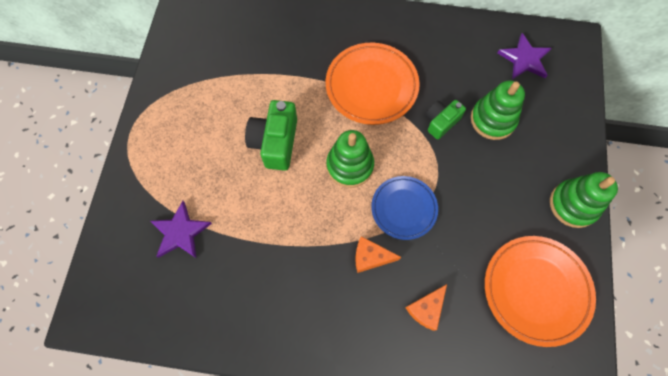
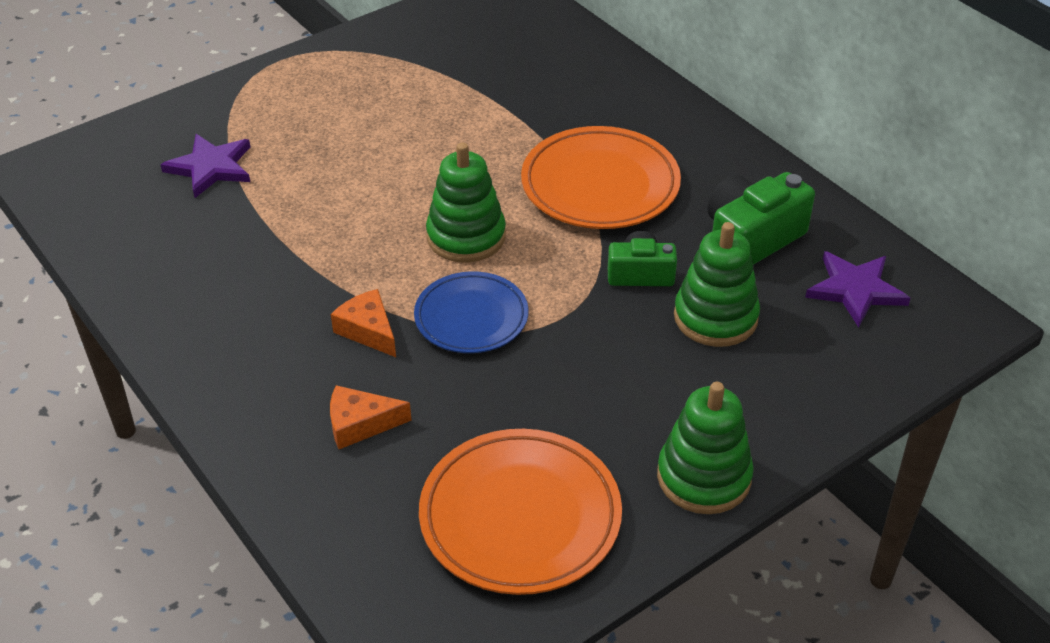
camera: 45 degrees right, 25 degrees down
(275, 142) = (414, 161): green camera -> green camera (751, 239)

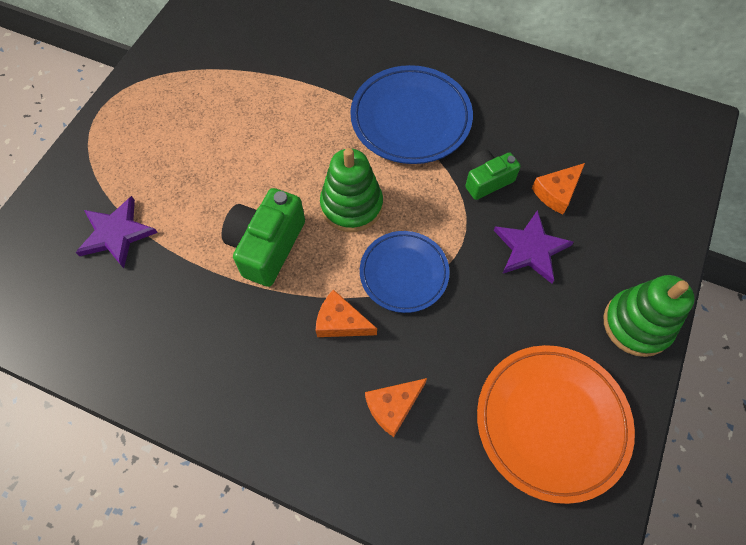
camera: 30 degrees left, 20 degrees up
(600, 185) = (411, 119): orange plate -> blue plate
(715, 317) = (556, 193): green stacking toy -> orange cheese
(751, 239) = (534, 119): green camera -> green camera (267, 246)
(855, 290) = (621, 129): purple star -> purple star (530, 249)

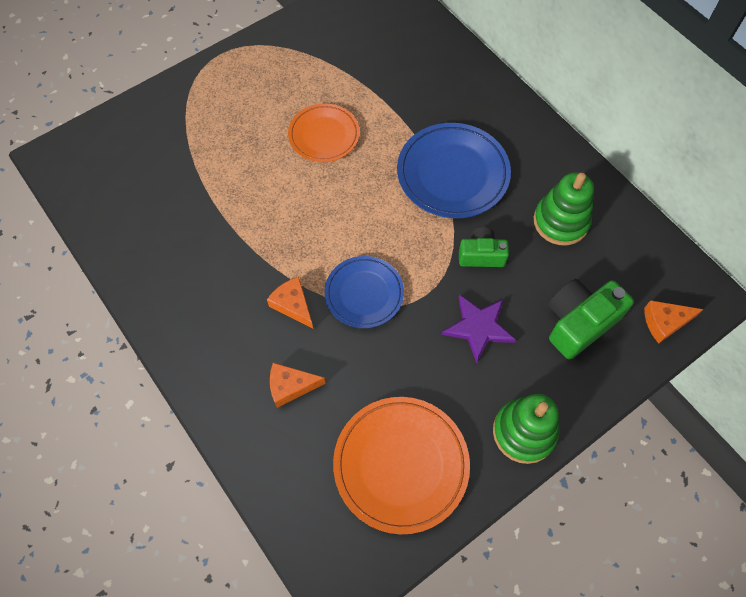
camera: 30 degrees right, 0 degrees up
(116, 233) = (175, 156): purple star -> none
(262, 140) = (324, 135): none -> orange plate
(267, 246) = (275, 220): green camera -> green camera (579, 323)
(351, 205) = (358, 221): green stacking toy -> green stacking toy (561, 221)
(556, 193) = (533, 294): orange cheese -> orange cheese (664, 322)

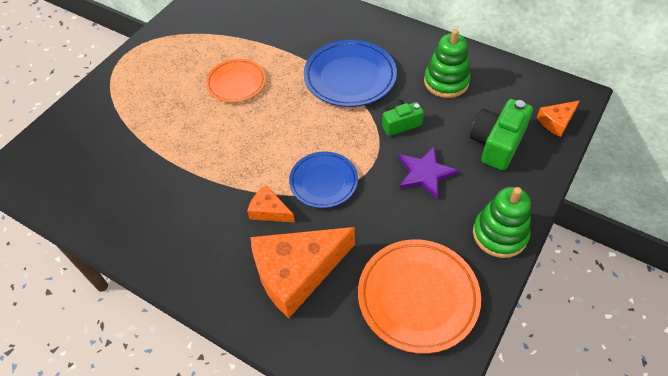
camera: 20 degrees left, 10 degrees down
(290, 386) = (297, 273): orange cheese -> orange cheese, size x2.10

